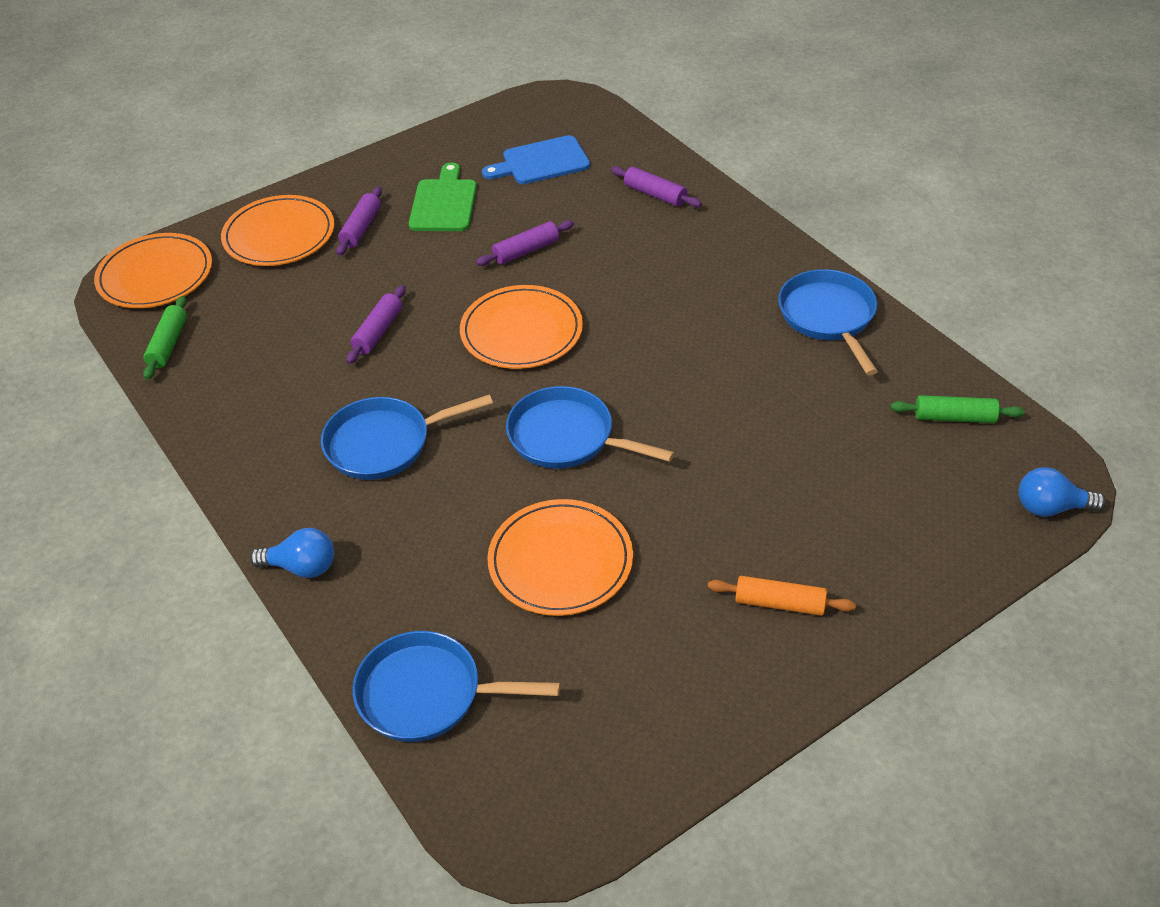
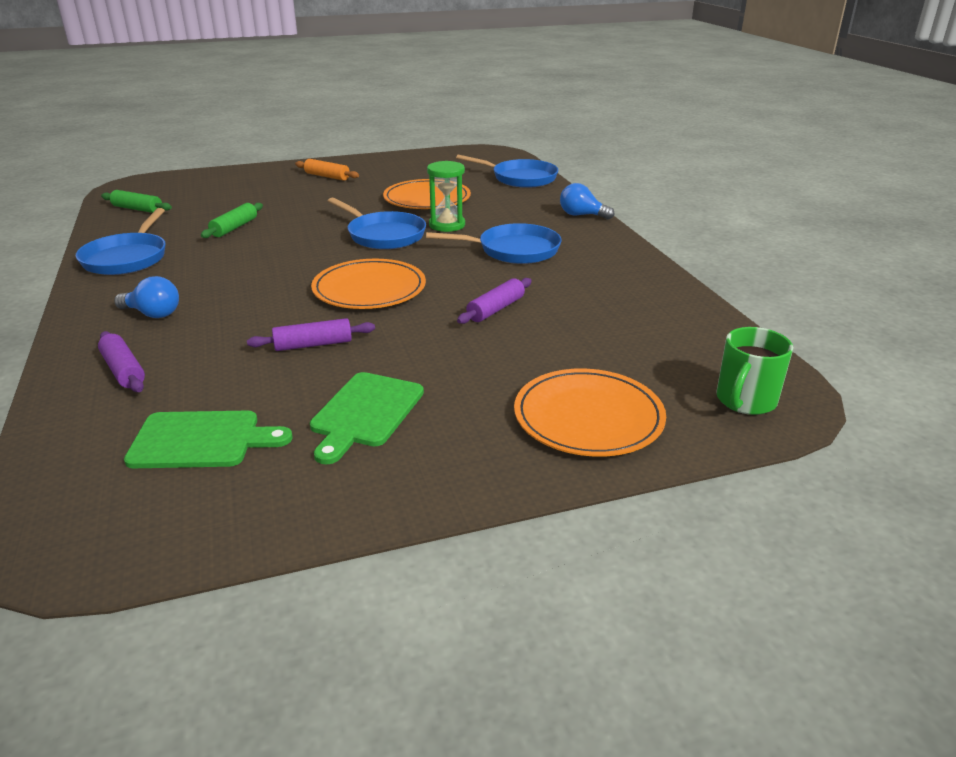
camera: 165 degrees left, 15 degrees down
(155, 275) = (745, 401): orange plate -> green mug
(168, 344) = (706, 334): green rolling pin -> green rolling pin (234, 228)
(361, 228) = (481, 404): purple rolling pin -> none
(494, 485) = (447, 225): none -> green hourglass
(541, 162) = (201, 440): blue cutting board -> green cutting board
(1050, 507) = (152, 180): blue light bulb -> blue light bulb (153, 314)

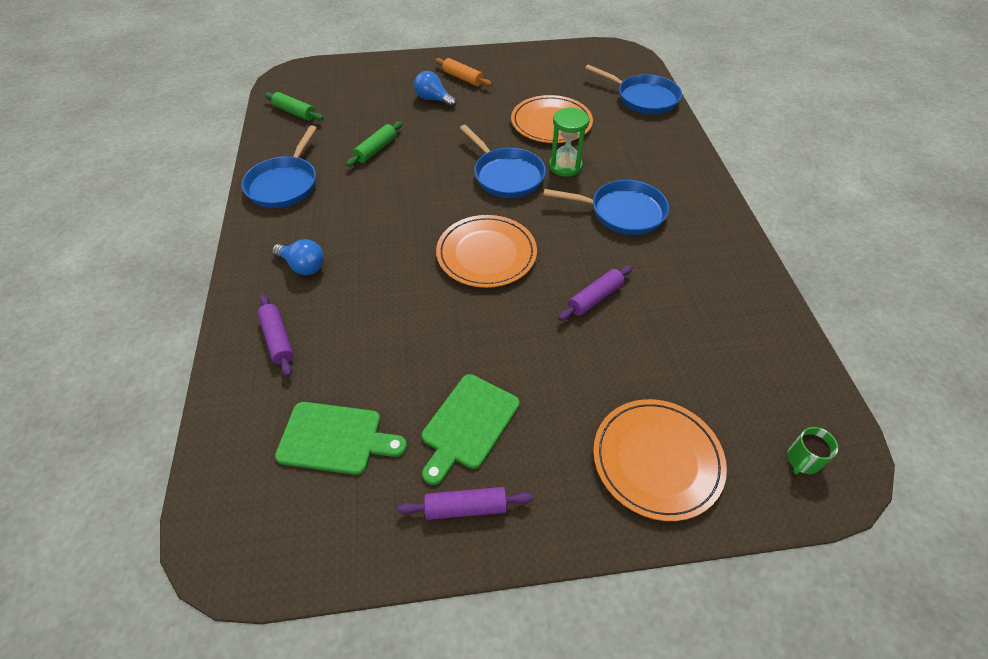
camera: 10 degrees right, 20 degrees up
(313, 344) = (432, 326): purple rolling pin -> purple rolling pin (466, 507)
(581, 215) = (694, 164): blue light bulb -> blue light bulb (433, 99)
(745, 401) = (802, 460): green mug -> green mug, size x0.62

